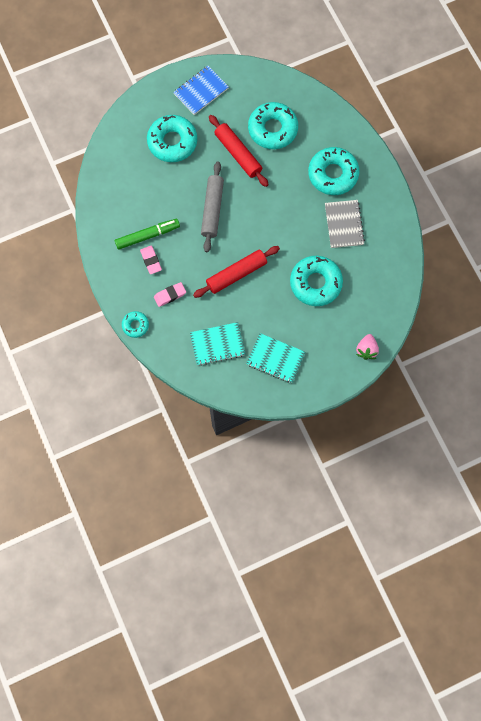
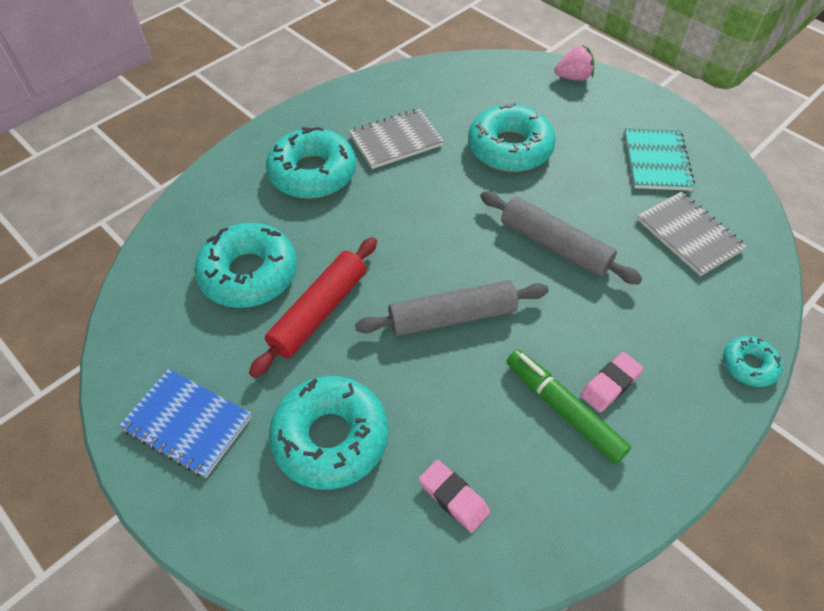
camera: 110 degrees left, 20 degrees down
(170, 295) = (655, 329): pink eraser -> pink eraser (453, 497)
(217, 344) = (689, 235): turquoise notebook -> grey notebook
(236, 274) = (554, 245): red rolling pin -> grey rolling pin

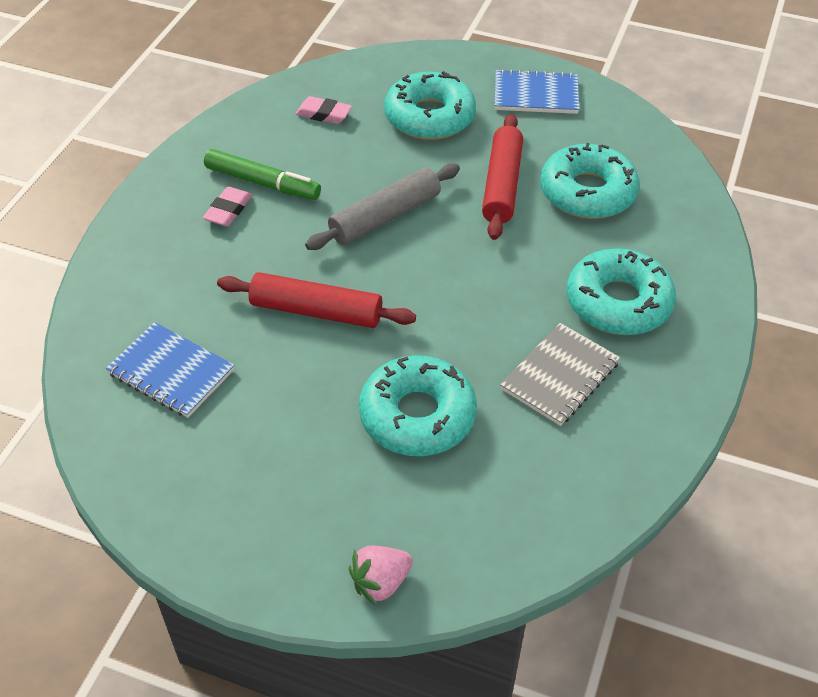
camera: 155 degrees right, 5 degrees down
(554, 245) = (316, 311): grey rolling pin -> red rolling pin
(656, 161) = (223, 463): turquoise notebook -> none
(689, 235) = (171, 372): grey notebook -> blue notebook
(749, 365) = (105, 262): turquoise donut -> none

